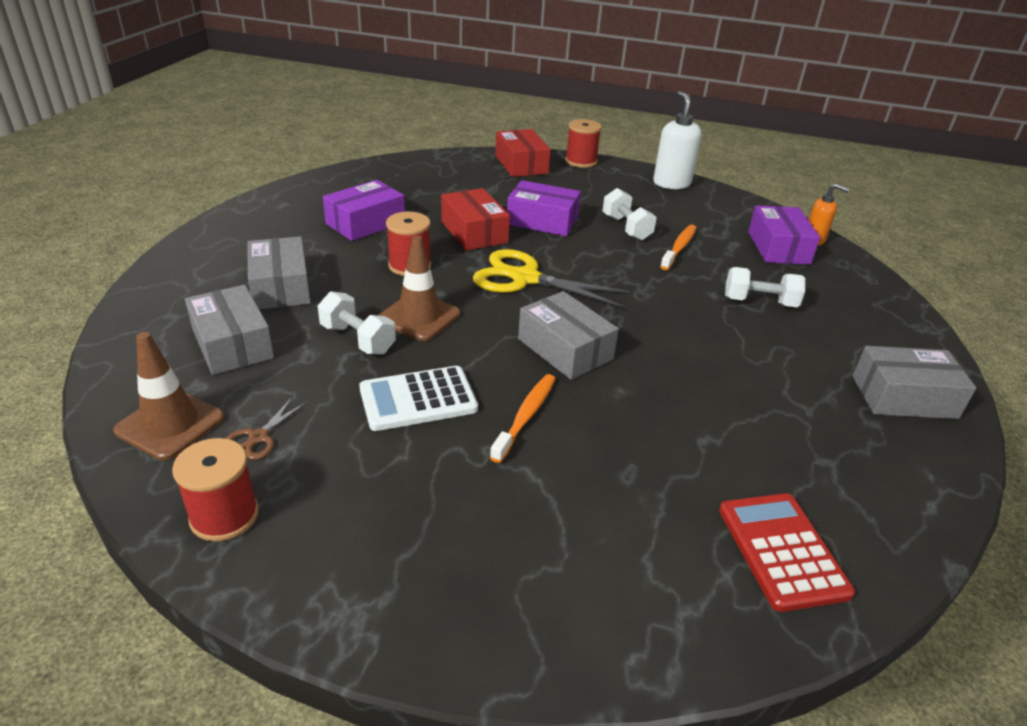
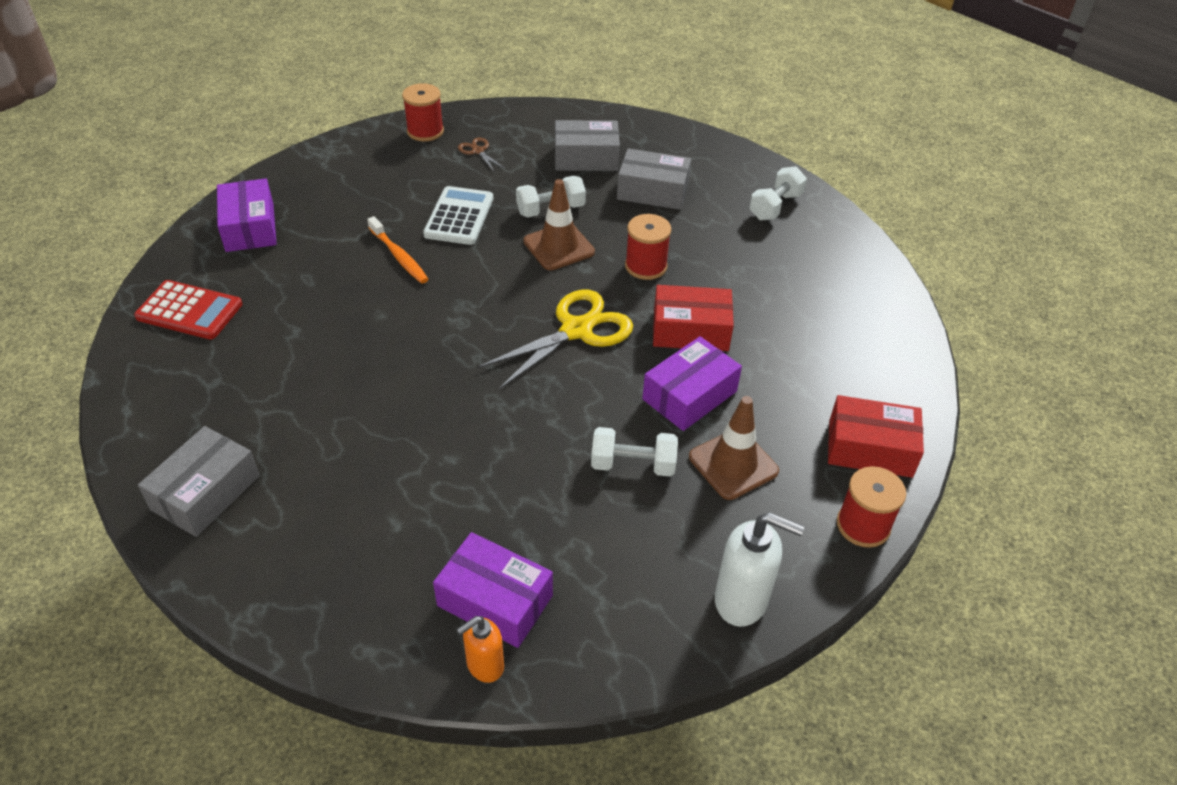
camera: 120 degrees right, 10 degrees up
(170, 424) = (517, 125): brown traffic cone -> brown traffic cone (733, 464)
(365, 223) = (748, 263): purple box -> purple box (250, 227)
(565, 349) = (453, 308): grey box -> none
(679, 248) = (558, 489): orange toothbrush -> none
(759, 302) = (409, 489): white dumbbell -> white dumbbell (775, 206)

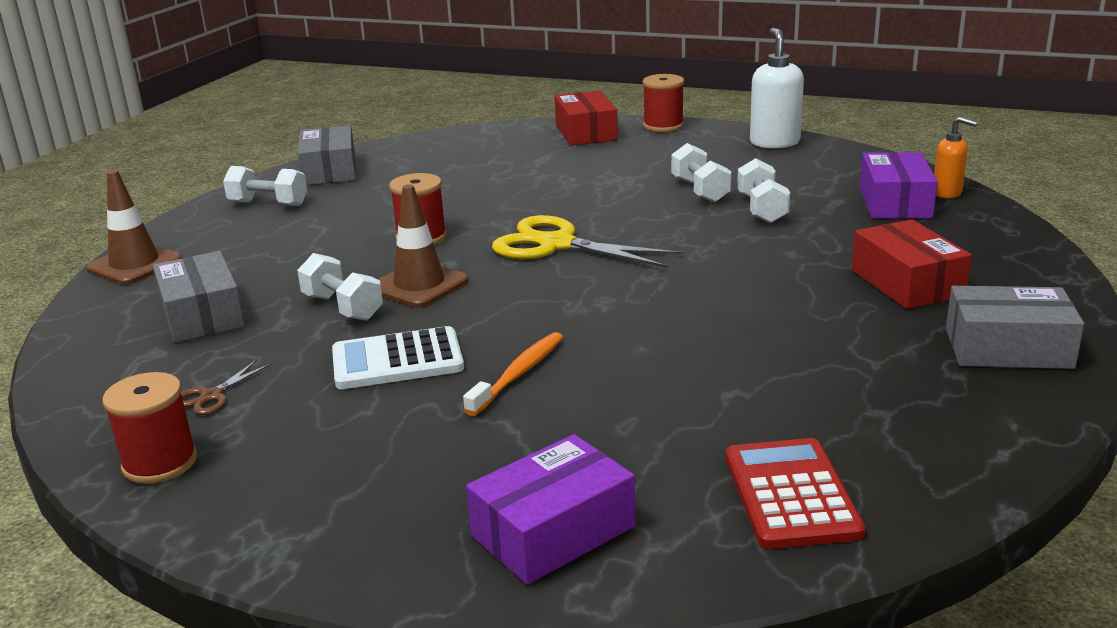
camera: 110 degrees left, 20 degrees down
(555, 487) = (762, 209): none -> white dumbbell
(652, 191) = (268, 262): grey box -> grey box (329, 170)
(689, 395) = (595, 188): purple box -> none
(690, 330) = (507, 202): red box -> red box (907, 283)
(733, 464) = (655, 163): brown traffic cone -> brown traffic cone (135, 264)

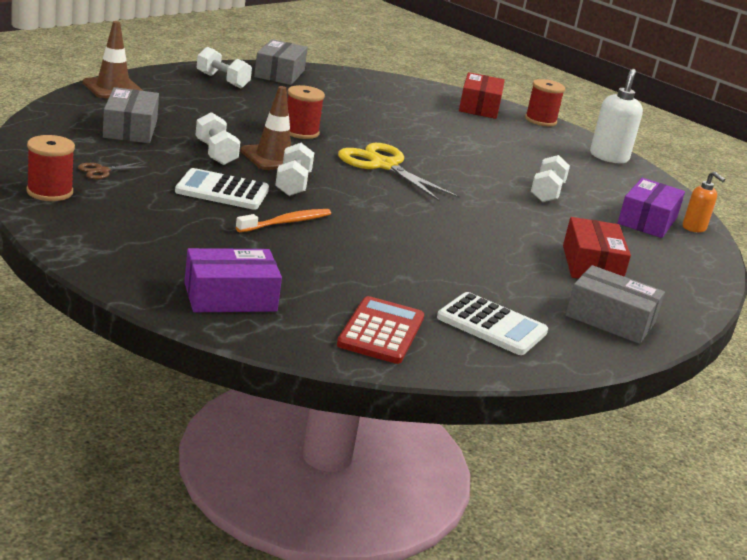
camera: 15 degrees right, 0 degrees up
(700, 190) = (517, 168): white dumbbell -> white dumbbell (293, 184)
(901, 419) = (491, 325): none -> white calculator

